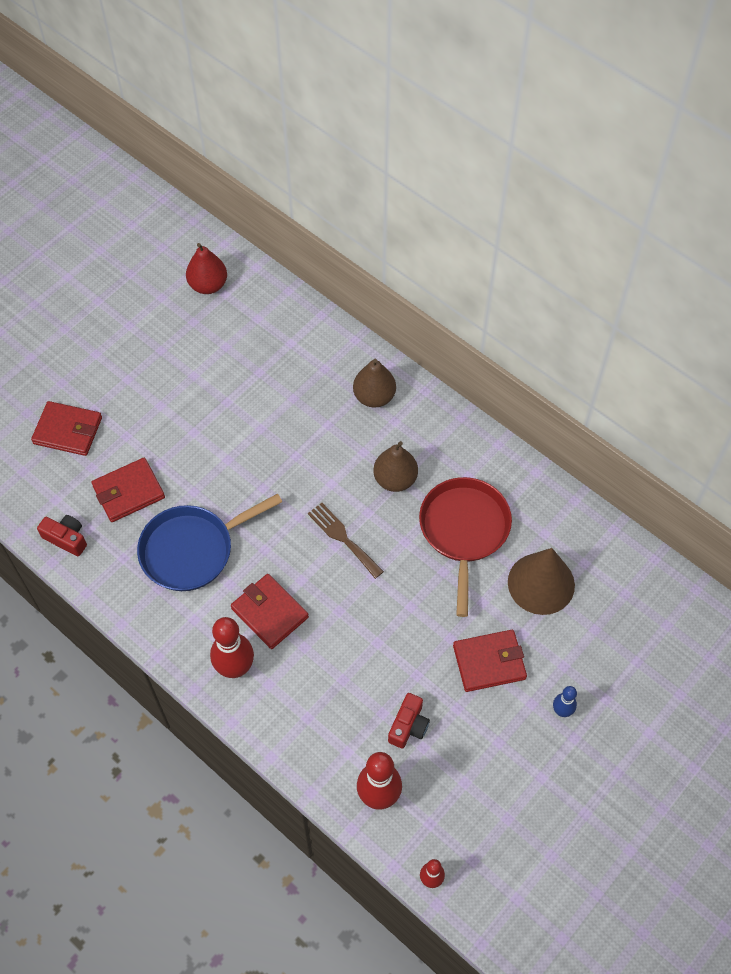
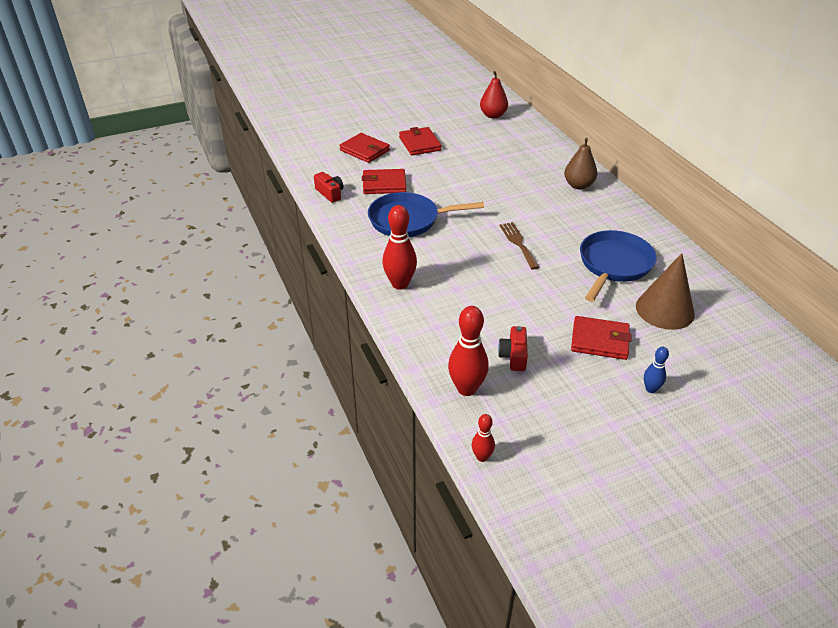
camera: 25 degrees right, 20 degrees down
(269, 613) = (442, 264): red wallet -> red wallet (420, 144)
(395, 479) = (573, 226): brown pear -> none
(408, 726) = (513, 356): red camera -> red camera turned 135 degrees clockwise
(464, 531) = (614, 265): red pan -> blue pan

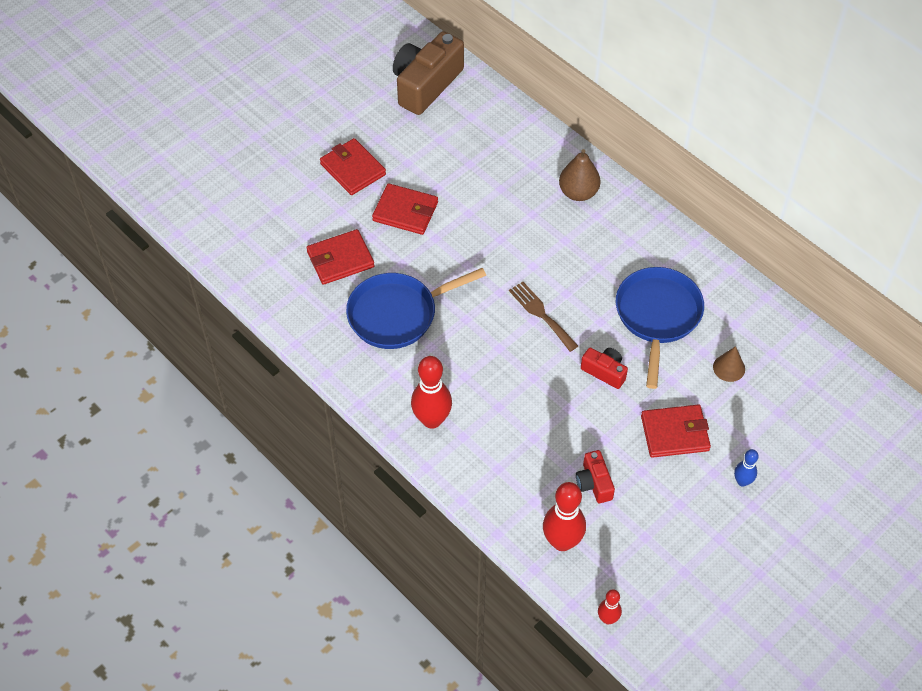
camera: 20 degrees left, 15 degrees up
(330, 193) = (279, 296): red camera -> red camera (604, 371)
(365, 150) = (286, 202): red wallet -> red wallet (405, 211)
(493, 115) = (426, 85): red pear -> brown camera
(665, 310) = (729, 368): brown cone -> brown cone, size x0.50

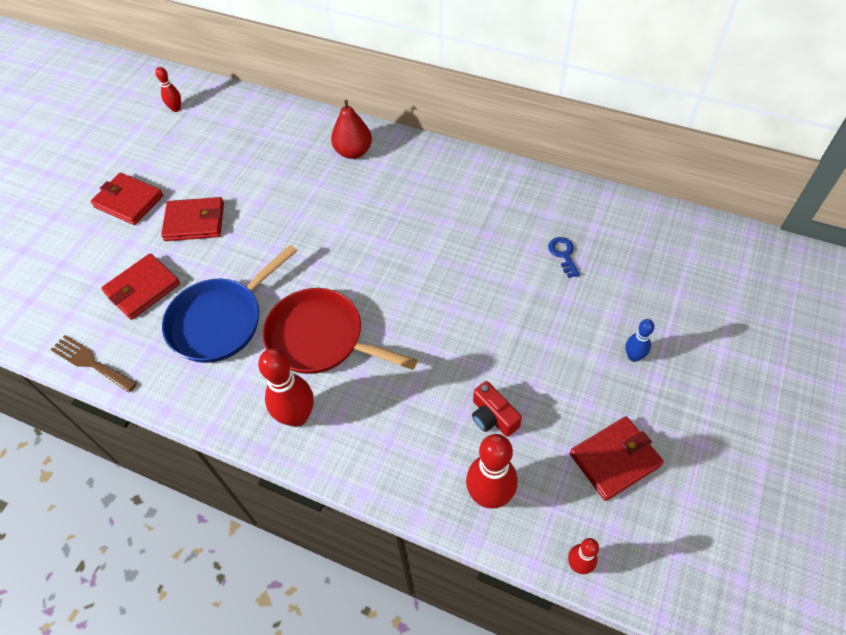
camera: 20 degrees left, 0 degrees up
(426, 85) = (176, 109): brown camera -> red bowling pin
(477, 362) = (321, 338): none -> red pan
(541, 314) = (365, 269): brown fork -> brown fork (91, 362)
(578, 192) = (353, 152): brown pear -> red pear
(604, 371) = (451, 301): red camera -> none
(657, 316) = (475, 232): blue pan -> none
(675, 433) = (546, 334): red wallet -> red wallet (614, 459)
(729, 368) = (563, 254): brown cone -> blue key

